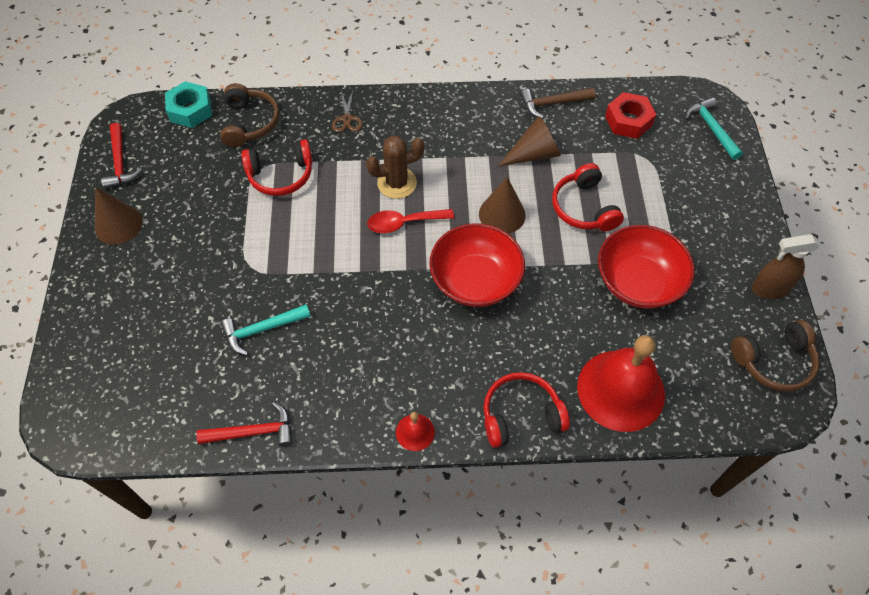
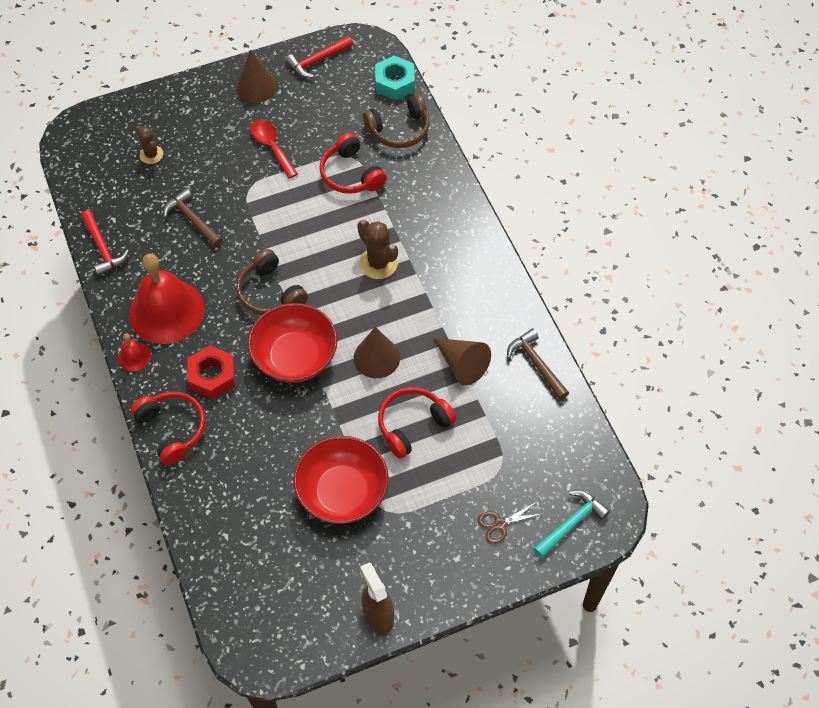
camera: 70 degrees right, 0 degrees up
(149, 349) = (151, 155): none -> brown cactus
(261, 330) = (192, 219): turquoise hammer -> brown hammer
(347, 119) = (436, 200): brown scissors -> brown scissors (500, 524)
(403, 223) = (335, 283): red spoon -> red spoon (271, 146)
(621, 390) = (221, 502): red bell -> red bell (166, 311)
(628, 121) = (545, 440): red nut -> red nut (212, 376)
(774, 361) = (293, 631): brown headphones -> brown headphones (270, 293)

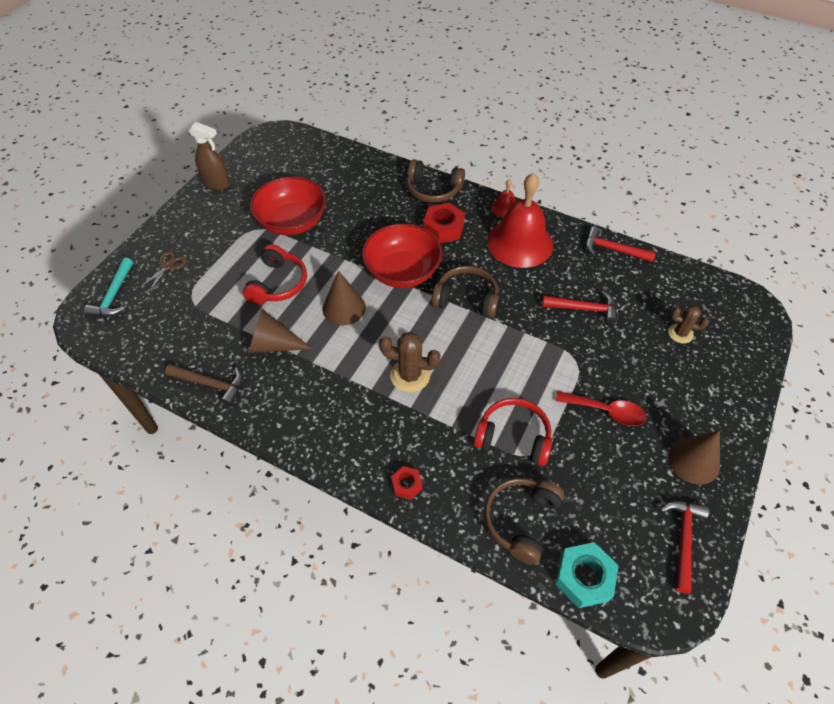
camera: 140 degrees right, 5 degrees down
(172, 429) = (433, 190): red headphones -> brown headphones
(192, 219) = (584, 308): brown hammer -> red hammer
(450, 195) = (407, 485): none -> red nut

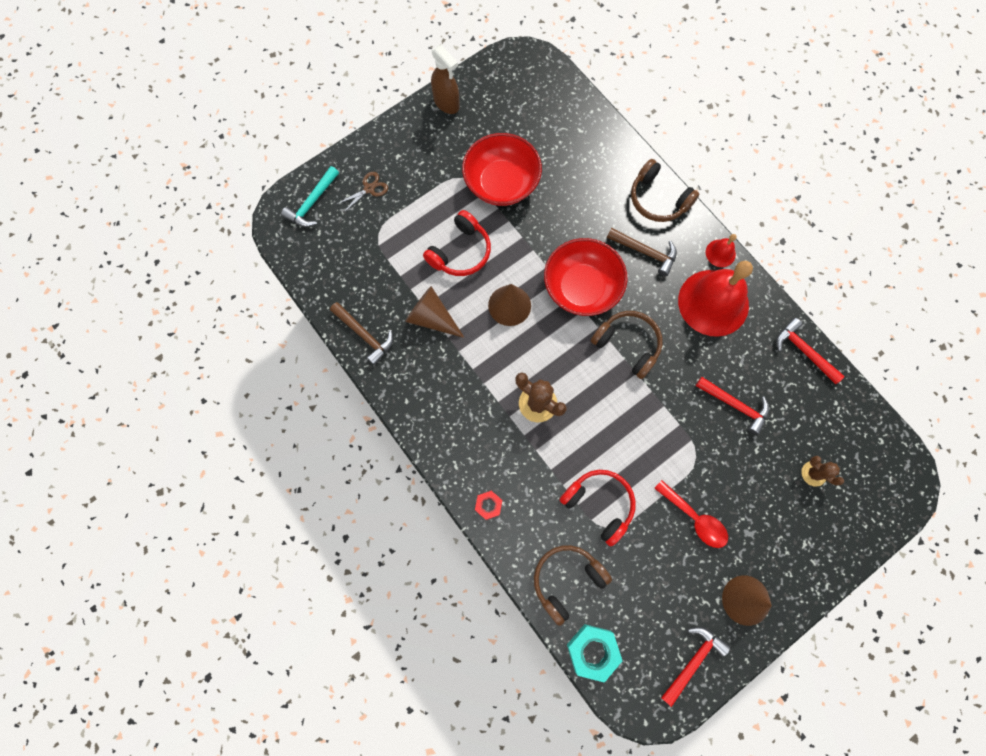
camera: 25 degrees right, 20 degrees up
(443, 228) = (645, 252): red nut -> brown hammer

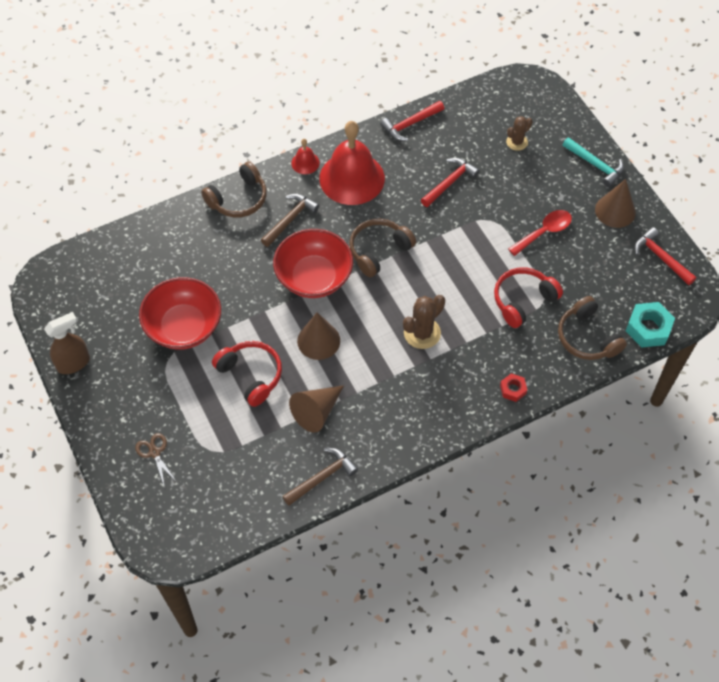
camera: 80 degrees left, 15 degrees down
(312, 203) = (155, 513): turquoise hammer -> turquoise hammer (595, 165)

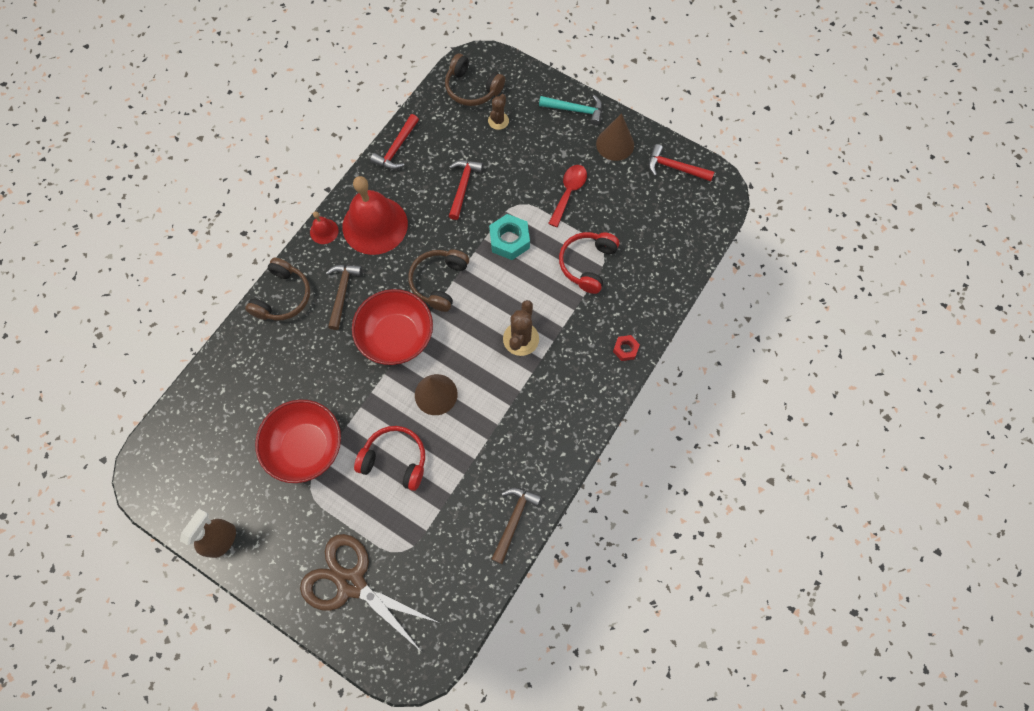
camera: 30 degrees left, 10 degrees up
(154, 452) = (351, 583): brown scissors -> brown scissors, size x2.34
(316, 412) = (473, 462): brown cone -> none
(587, 337) = (657, 270): brown headphones -> brown headphones (472, 88)
(648, 328) = (701, 236): turquoise nut -> turquoise nut (509, 240)

